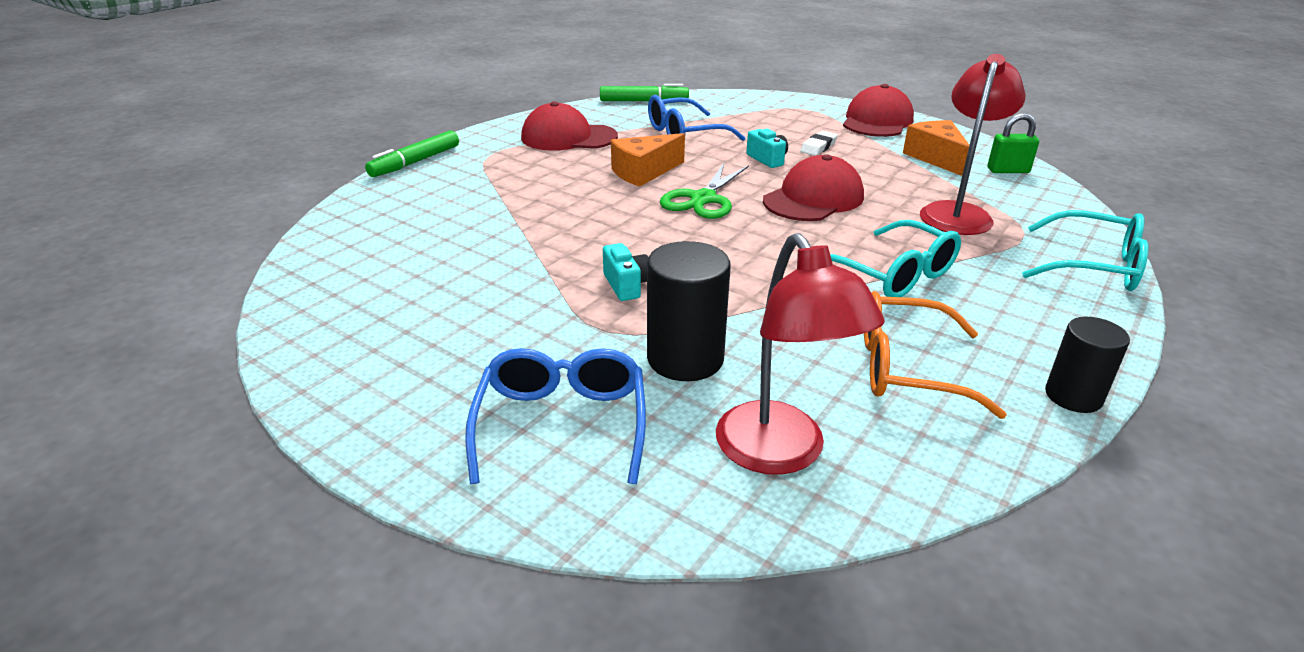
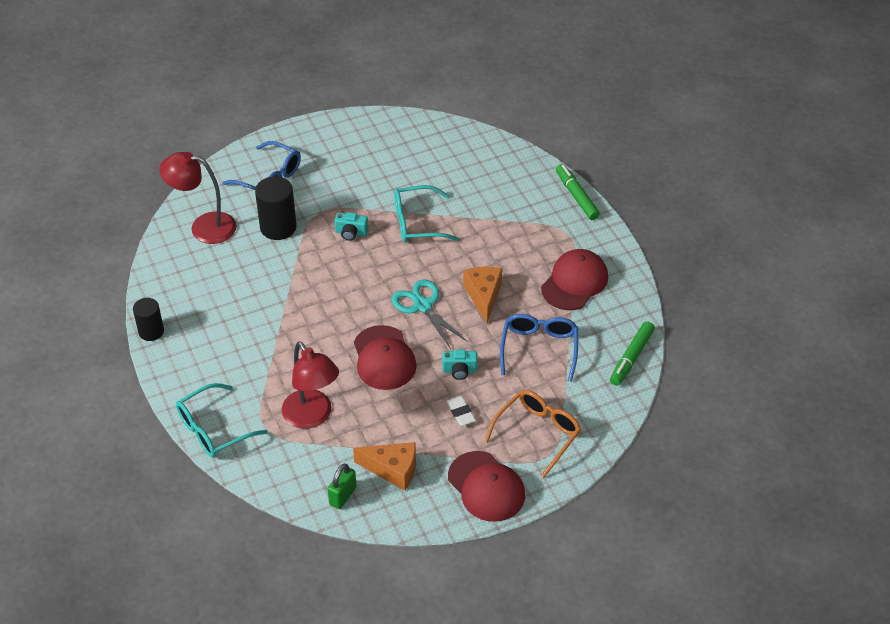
camera: 120 degrees right, 15 degrees up
(703, 199) = (423, 306): green scissors -> turquoise scissors
(894, 275) = (277, 337): turquoise glasses -> turquoise glasses (416, 223)
(906, 368) = (212, 291): orange glasses -> orange glasses (538, 433)

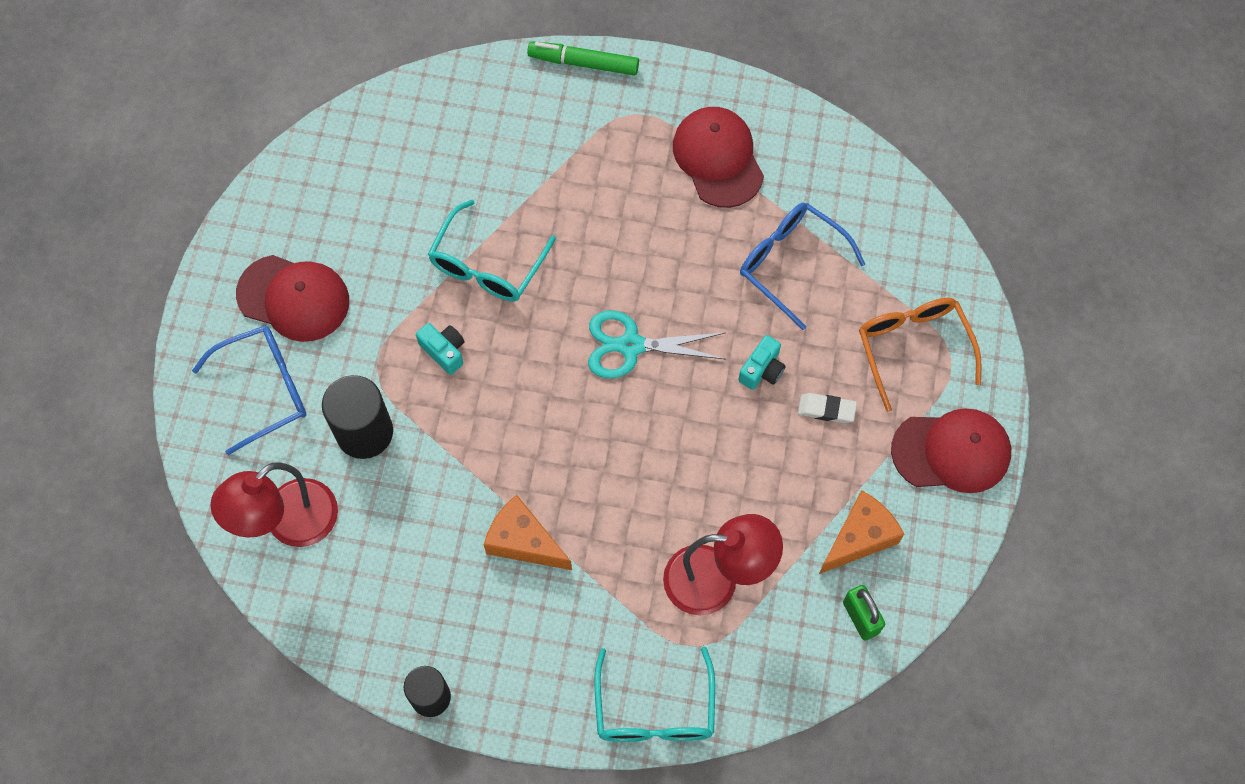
camera: 55 degrees left, 20 degrees up
(351, 233) = (444, 351): turquoise camera -> turquoise camera turned 90 degrees counterclockwise
(384, 358) = (682, 442): red cap -> red cap (293, 298)
(483, 296) = (665, 269): orange cheese -> orange cheese (523, 541)
(631, 358) = (872, 178): green marker -> none

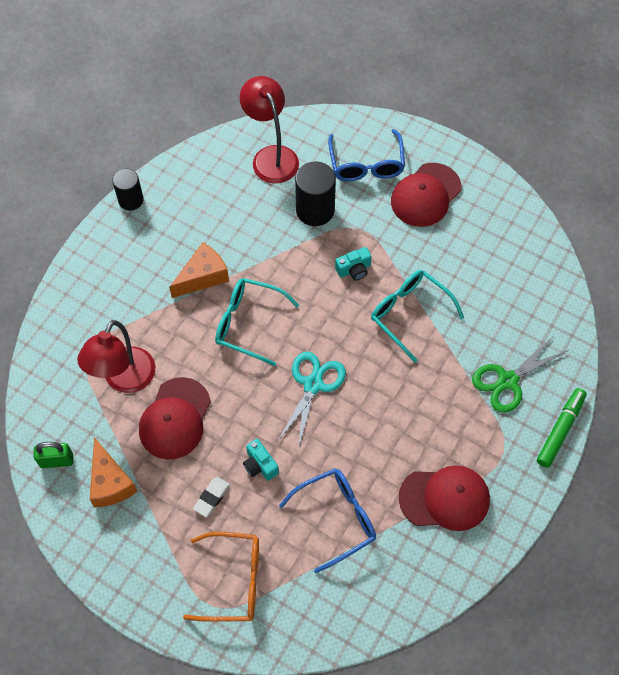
camera: 110 degrees right, 5 degrees down
(540, 132) = (507, 381): none -> green scissors
(654, 711) = (61, 315): turquoise glasses -> turquoise glasses (248, 323)
(951, 451) = (142, 574): red cap -> red cap (175, 419)

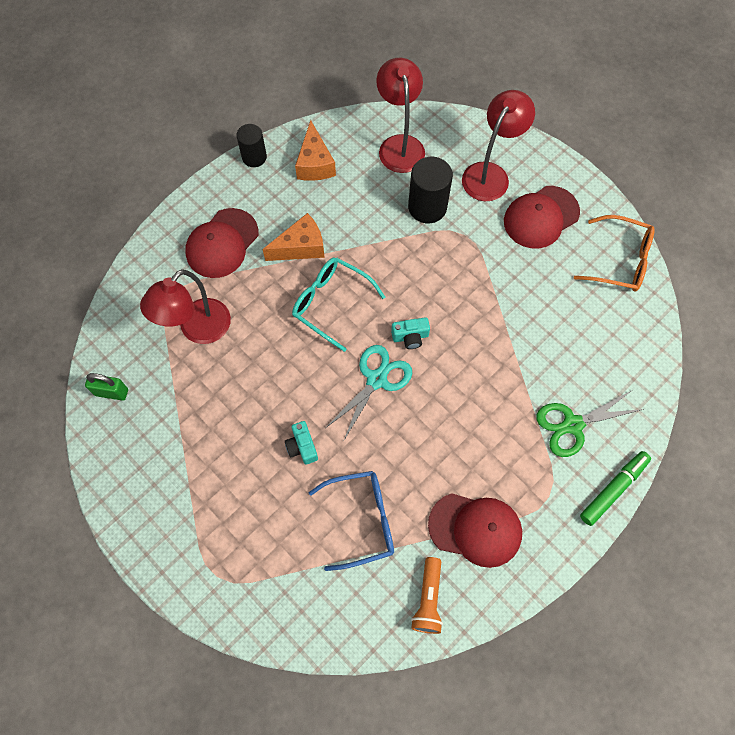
camera: 15 degrees right, 5 degrees up
(110, 482) = (155, 426): orange cheese -> orange cheese (315, 163)
(175, 419) = (234, 379): red cap -> red cap (222, 243)
(212, 498) = (246, 467): white eraser -> none
(234, 581) = (244, 556): orange glasses -> orange glasses (620, 261)
(354, 270) = (449, 275): turquoise camera -> turquoise camera (410, 337)
(366, 165) = (490, 174): blue glasses -> red lamp
(409, 314) = (491, 332): turquoise glasses -> none
(419, 573) = (428, 599): none -> orange flashlight

